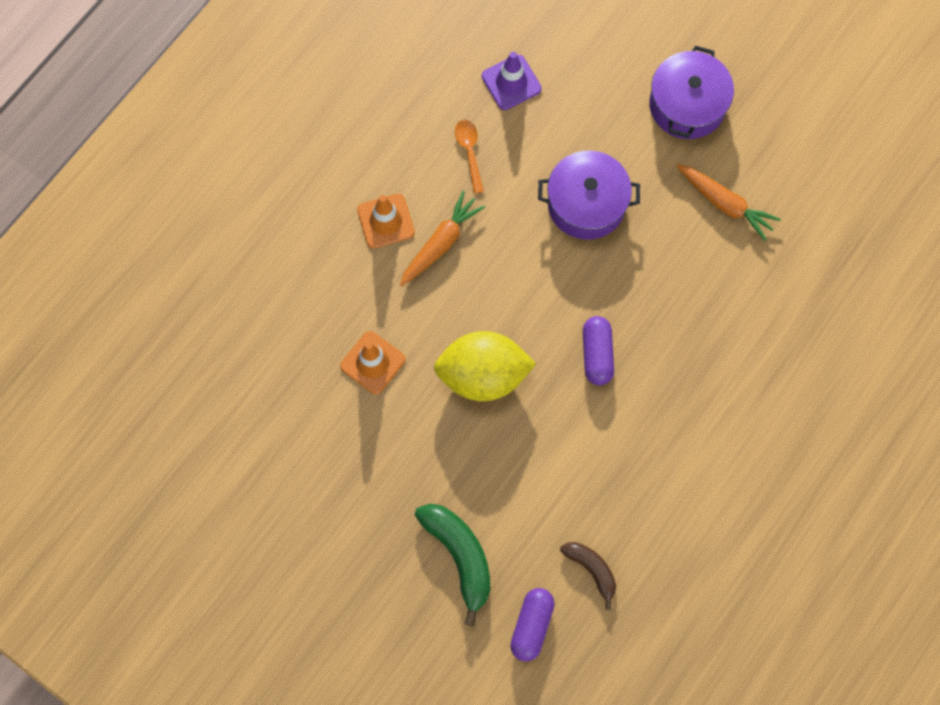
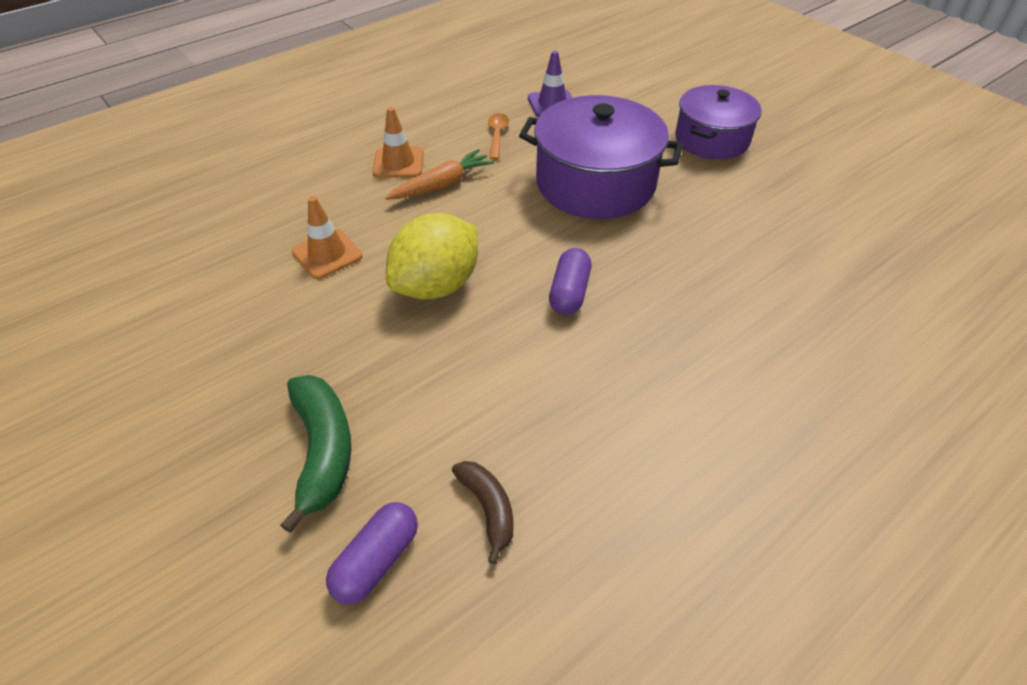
camera: 15 degrees right, 25 degrees down
(483, 375) = (436, 285): yellow lemon -> yellow lemon turned 60 degrees counterclockwise
(586, 204) = (595, 183): purple pot -> purple pot, size x1.50
(725, 204) = (739, 206): orange carrot -> none

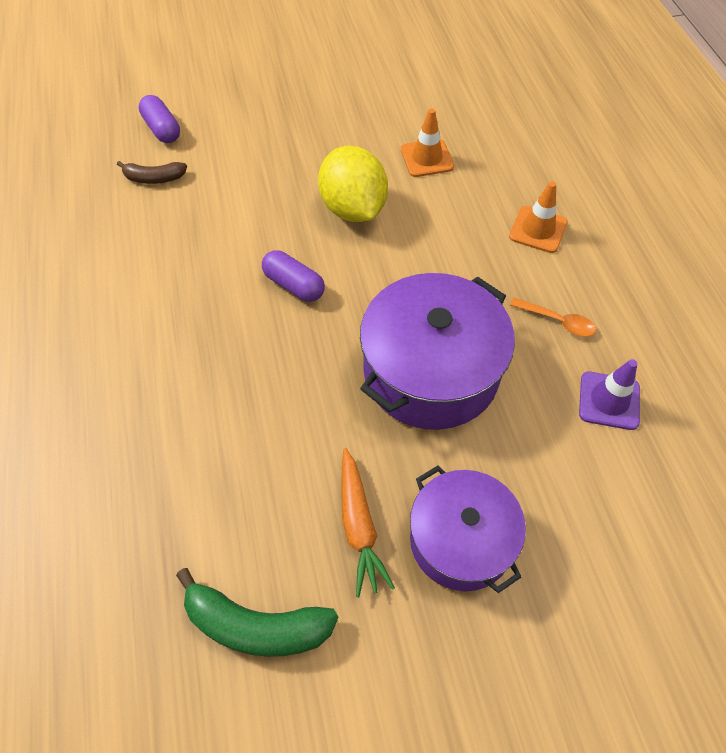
camera: 115 degrees right, 10 degrees up
(323, 451) = (246, 123): green banana -> green banana (256, 626)
(442, 185) = (487, 250): orange carrot -> orange carrot (359, 526)

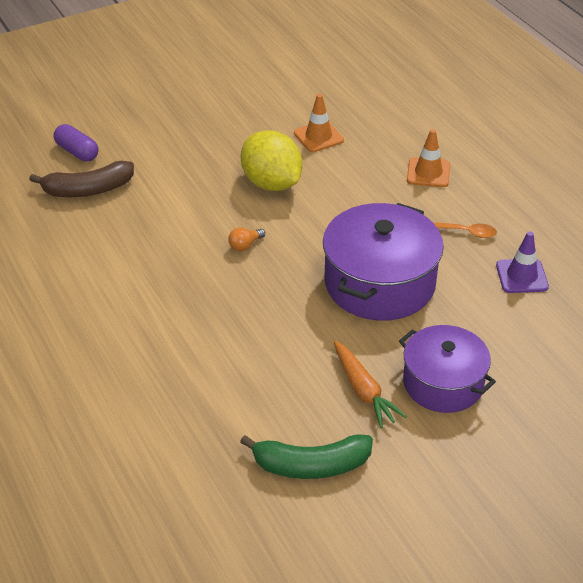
camera: 15 degrees left, 15 degrees down
(154, 178) = (88, 190): brown banana -> brown banana, size x1.64
(294, 285) = (245, 245): purple capsule -> orange light bulb

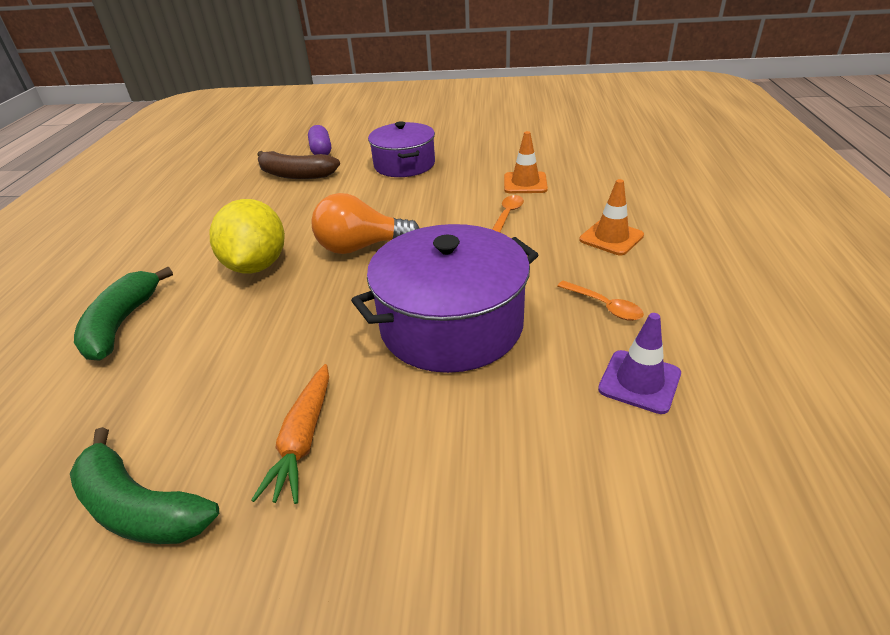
camera: 35 degrees right, 5 degrees down
(127, 380) = (121, 324): none -> green banana
(245, 245) = (361, 247): orange light bulb -> orange light bulb, size x2.23
(271, 183) = (442, 207): yellow lemon -> yellow lemon (257, 265)
(333, 175) = (507, 215): none -> orange spoon
(443, 383) = (405, 479): purple pot -> purple pot (404, 165)

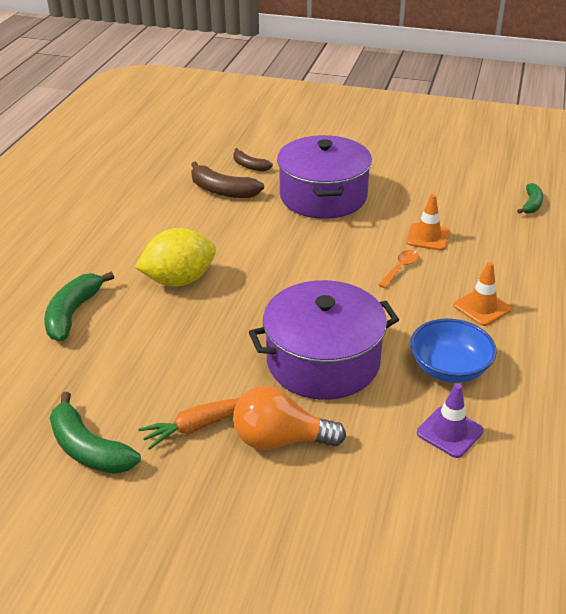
camera: 10 degrees right, 0 degrees up
(257, 265) = (179, 280): yellow lemon -> yellow lemon turned 60 degrees clockwise
(303, 440) = (198, 426): orange carrot -> orange carrot turned 45 degrees clockwise
(321, 151) = (249, 166): purple capsule -> brown banana
(361, 247) = (267, 278): orange light bulb -> orange light bulb (280, 440)
(404, 165) = (323, 196): purple pot -> purple pot, size x1.50
(604, 306) = (449, 368): orange spoon -> blue bowl
(615, 142) = (531, 204): none -> green banana

